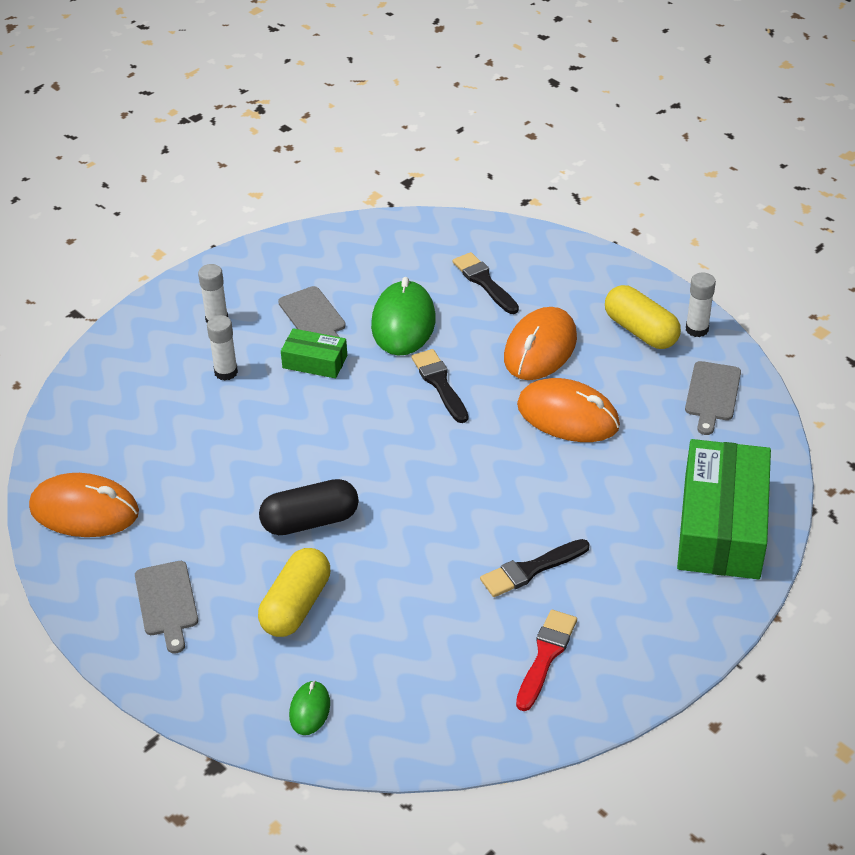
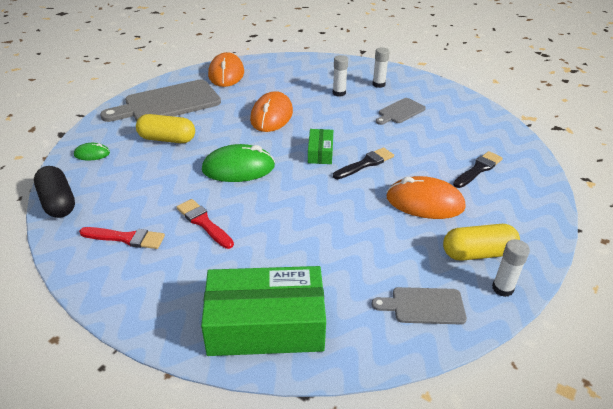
camera: 75 degrees right, 5 degrees down
(167, 602) = (168, 103): grey cutting board -> grey cutting board, size x1.95
(310, 521) = (231, 134): black capsule -> black capsule (58, 202)
(315, 362) = (361, 117): green box -> green box (320, 152)
(403, 323) = (415, 142): green mouse -> green mouse (238, 168)
(530, 570) = (203, 222): black brush -> red brush
(568, 416) = (360, 224): orange mouse -> orange mouse (271, 116)
(641, 331) = (478, 253): yellow capsule -> yellow capsule turned 45 degrees clockwise

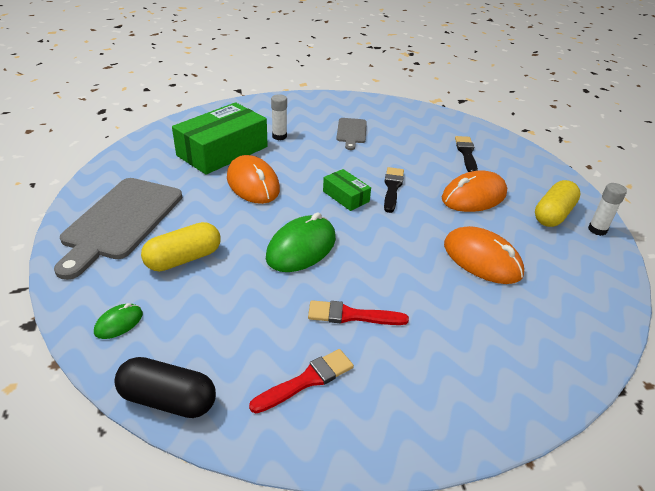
camera: 45 degrees left, 0 degrees up
(226, 74) = (139, 162): orange mouse -> orange mouse (482, 259)
(265, 325) = (528, 361): green box -> green box (222, 151)
(378, 84) = (300, 115): white glue stick -> none
(424, 306) = (582, 271): grey cutting board -> none

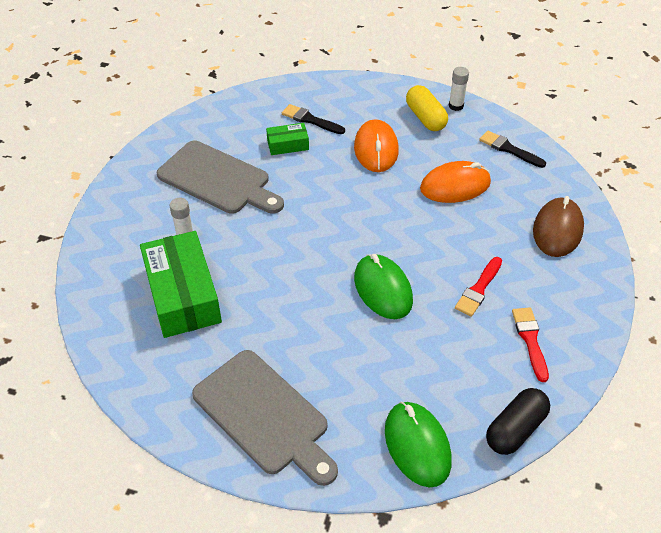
camera: 60 degrees left, 10 degrees up
(119, 323) = (417, 445): green mouse -> green mouse, size x2.02
(184, 259) = (353, 377): yellow capsule -> none
(253, 184) = (263, 289): orange mouse -> none
(346, 196) = (326, 230): green box -> green box (288, 145)
(351, 132) = (217, 179): grey cutting board -> grey cutting board, size x1.95
(392, 188) = (332, 193): black brush -> black brush (509, 149)
(501, 363) = (557, 230): none -> brown mouse

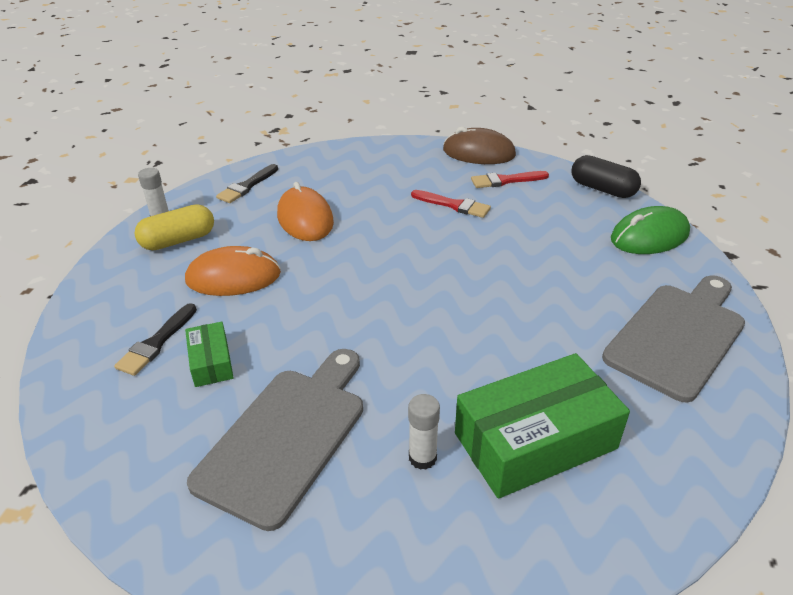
camera: 95 degrees left, 10 degrees down
(383, 289) = (471, 262): green mouse -> none
(557, 230) = (367, 164): brown mouse -> brown mouse (478, 153)

